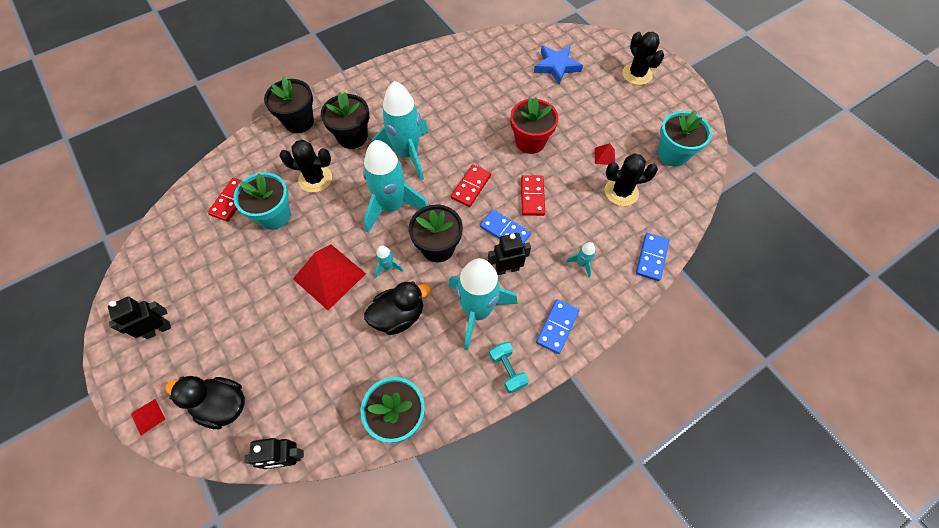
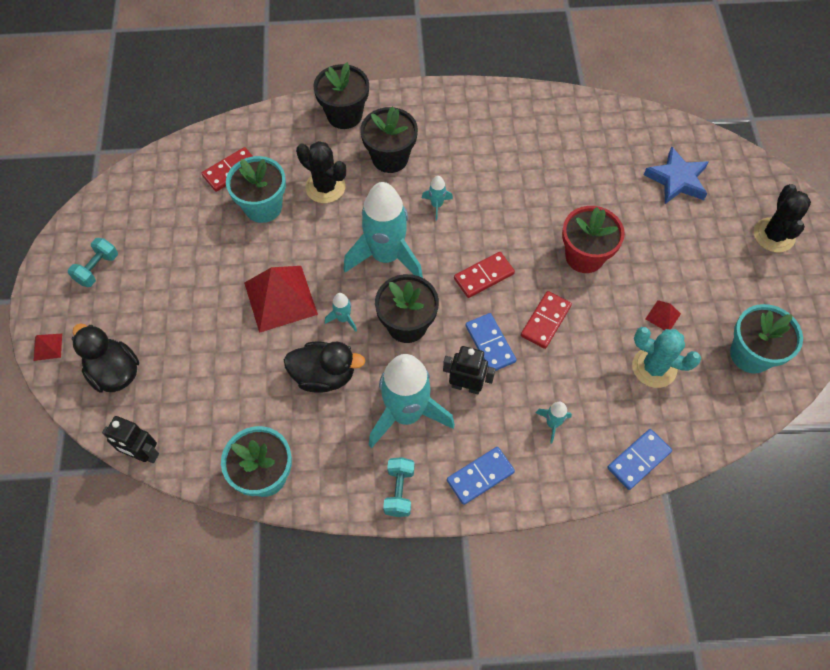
camera: 30 degrees right, 0 degrees up
(158, 329) = (97, 269): black robot -> turquoise dumbbell
(407, 154) = (436, 205): turquoise rocket -> turquoise rocket, size x0.41
(621, 192) = (654, 367): black cactus -> turquoise cactus

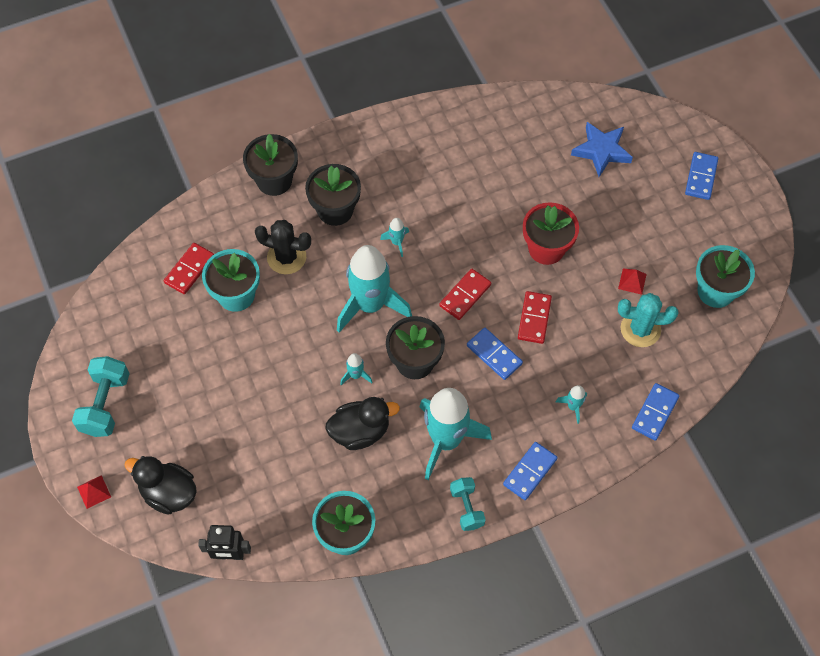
camera: 20 degrees left, 0 degrees up
(97, 269) = (105, 404): turquoise dumbbell -> turquoise dumbbell, size x1.57
(280, 298) = (290, 375): red pyramid -> none
(466, 386) = (488, 399): black robot -> none
(774, 235) = (701, 177): black cactus -> blue domino

